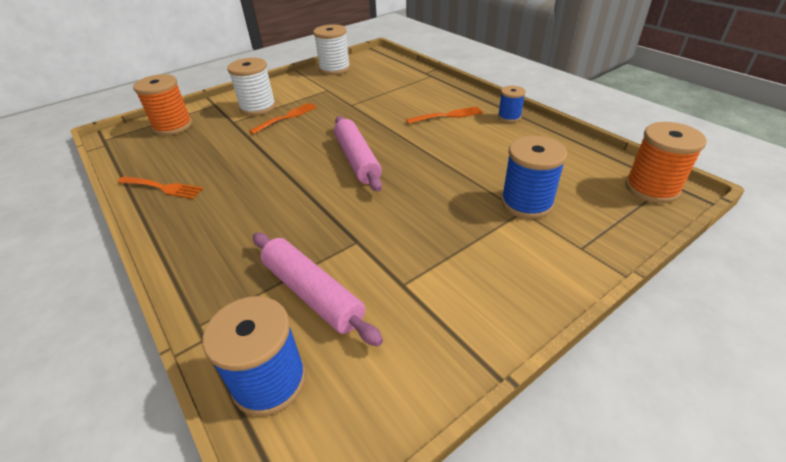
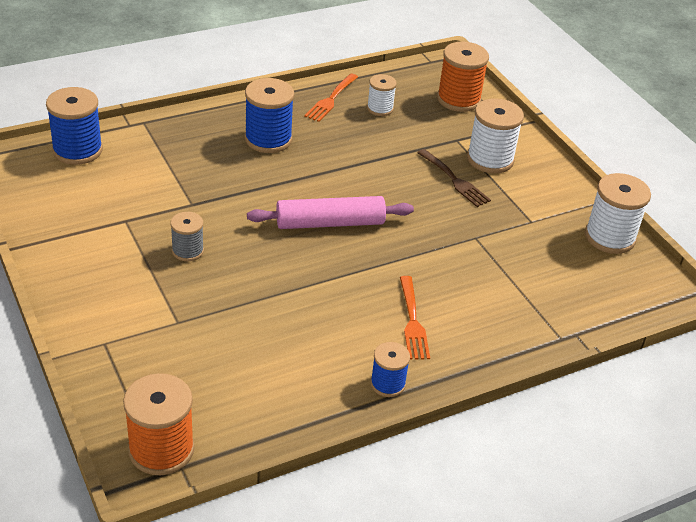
camera: 95 degrees right, 0 degrees up
(183, 159) = (380, 108): none -> white spool
(287, 117) = (454, 180): orange fork -> brown fork
(312, 293) = (143, 174): pink rolling pin -> none
(429, 227) = (187, 251): none -> grey spool
(526, 203) = (189, 330): blue spool -> blue spool (268, 139)

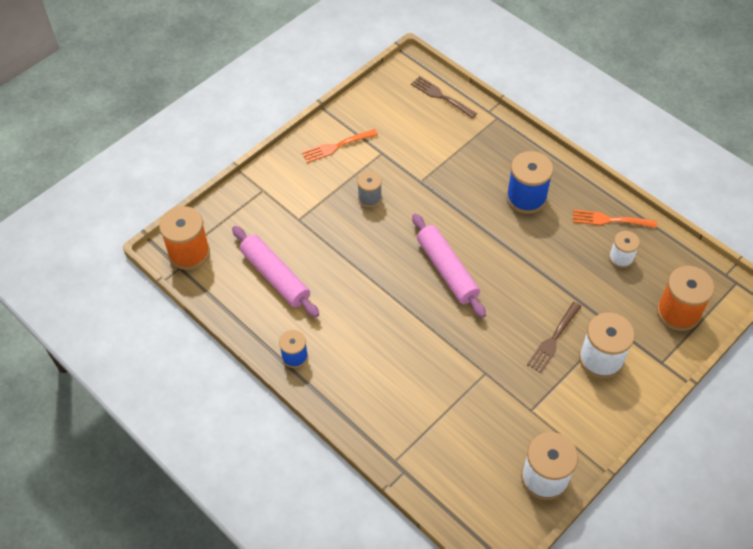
camera: 75 degrees right, 15 degrees up
(77, 150) = (441, 96): blue spool -> brown fork
(256, 369) = (275, 276): none -> pink rolling pin
(412, 321) = (364, 355): orange fork -> orange fork (336, 146)

